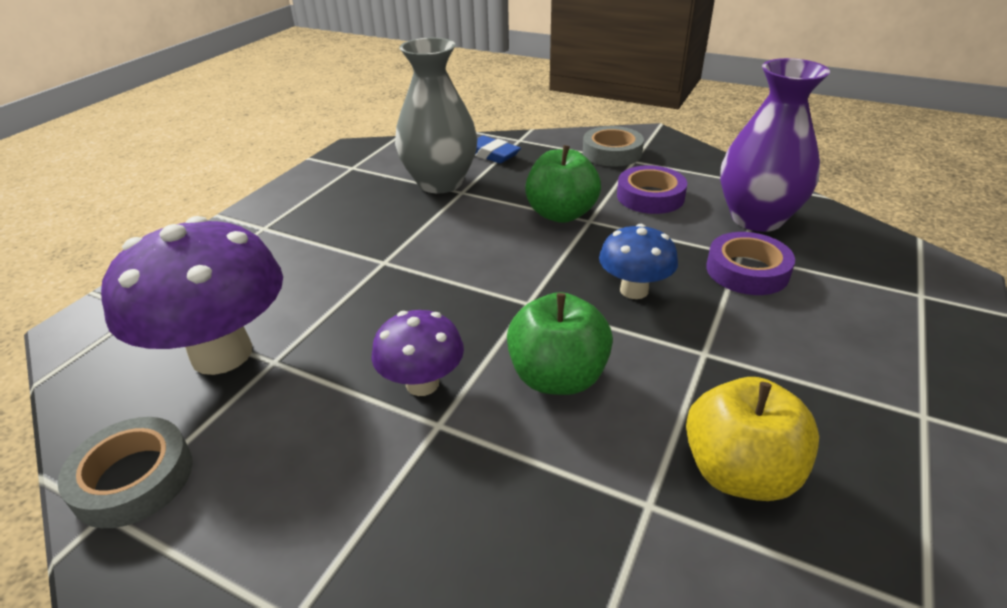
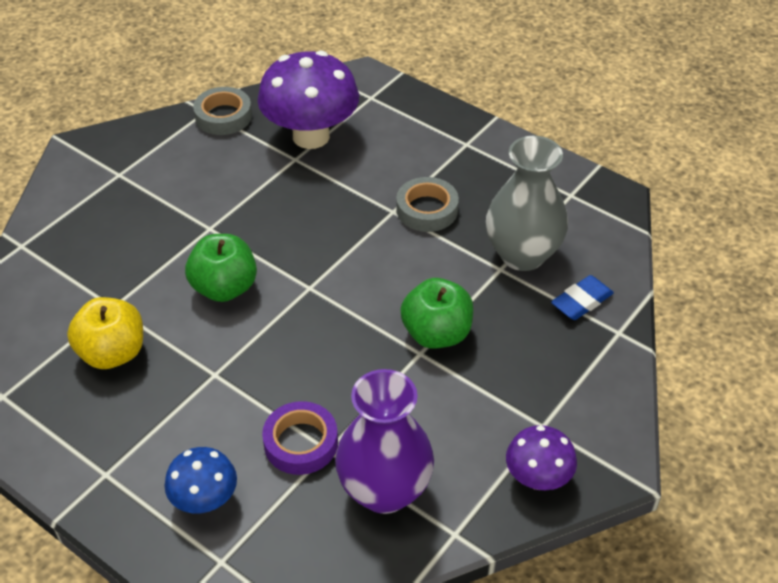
camera: 100 degrees right, 10 degrees up
(422, 383) = (246, 223): purple mushroom -> purple mushroom (537, 478)
(612, 153) = (567, 410): grey tape -> grey tape (427, 210)
(634, 290) = (301, 354): blue mushroom -> blue mushroom (205, 500)
(650, 196) = (453, 414): purple tape -> none

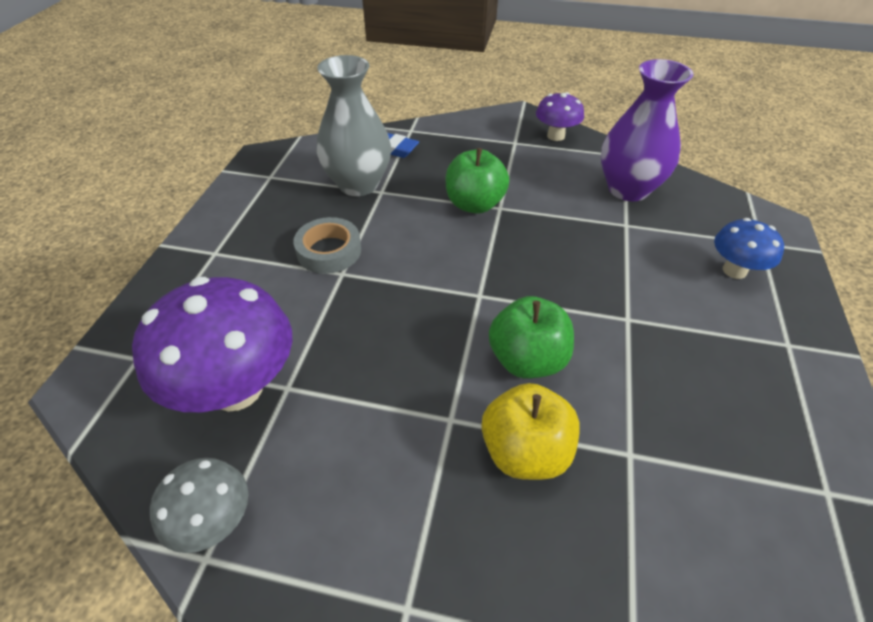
camera: 115 degrees left, 0 degrees up
(113, 353) = (682, 415): yellow apple -> yellow apple (525, 451)
(223, 116) = (214, 522): grey tape -> grey mushroom
(301, 443) = (636, 239): purple tape -> none

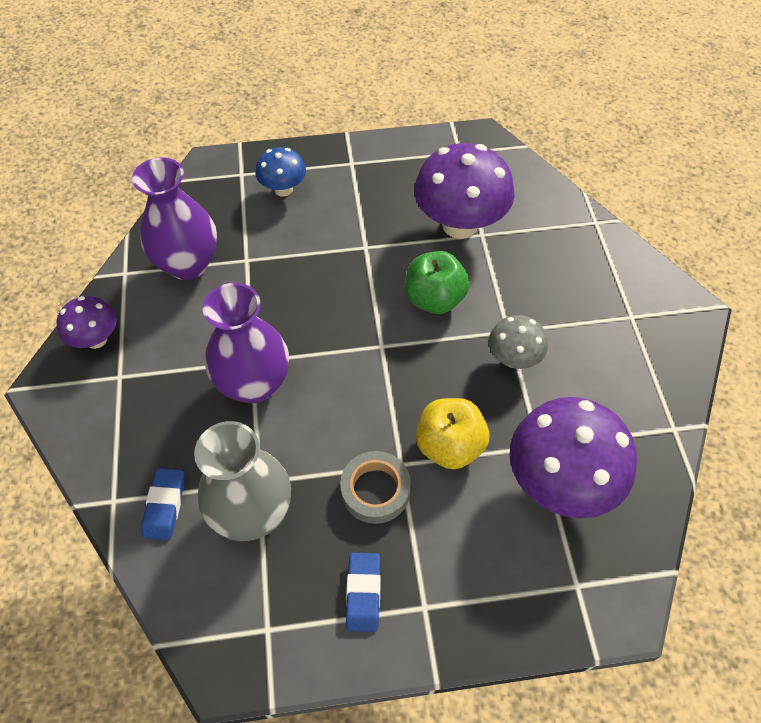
camera: 110 degrees left, 10 degrees up
(214, 522) = (653, 436): grey mushroom -> grey mushroom (513, 359)
(253, 224) = (363, 593): none -> blue eraser
(474, 204) = (254, 384): green apple -> purple vase
(525, 451) = (509, 285): yellow apple -> yellow apple (449, 446)
(653, 432) = (459, 225): none -> purple mushroom

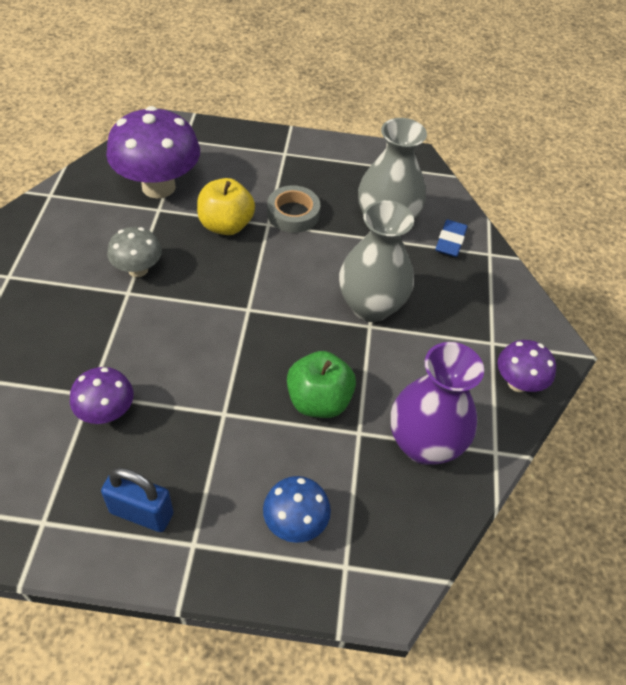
camera: 170 degrees left, 5 degrees down
(254, 384) = (371, 306): purple vase -> grey vase
(363, 593) = (320, 167): blue eraser -> none
(396, 171) = (141, 513): none -> blue padlock
(434, 299) = (178, 338): green apple -> green apple (318, 401)
(459, 225) = (107, 412): purple mushroom -> purple mushroom, size x0.54

